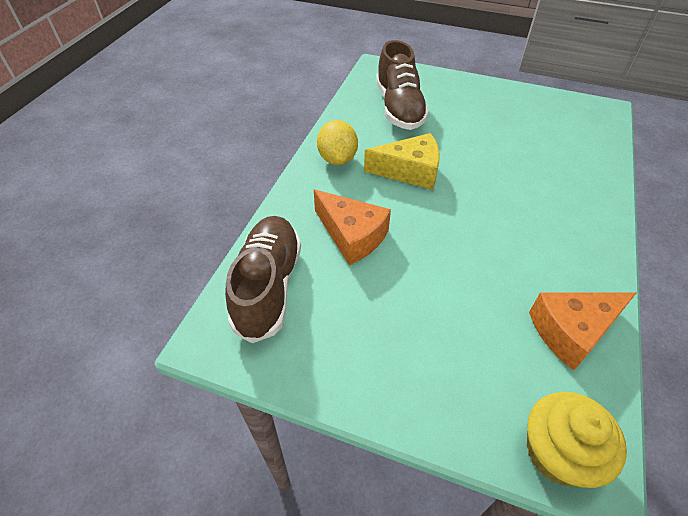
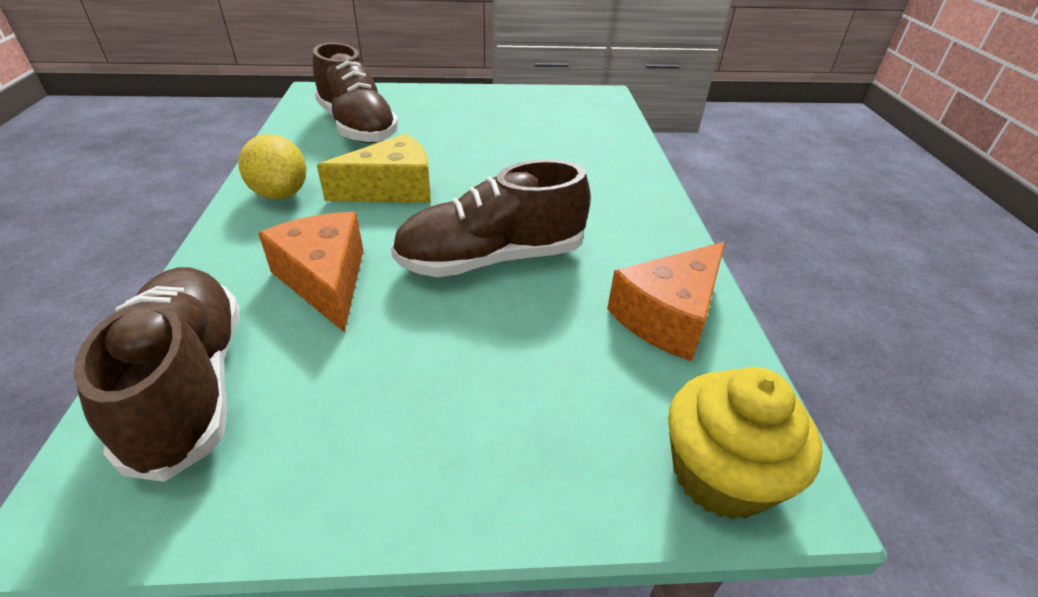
camera: 25 degrees left, 10 degrees down
(352, 235) = (325, 280): orange cheese -> orange cheese turned 135 degrees counterclockwise
(461, 249) = (491, 259): none -> brown shoe

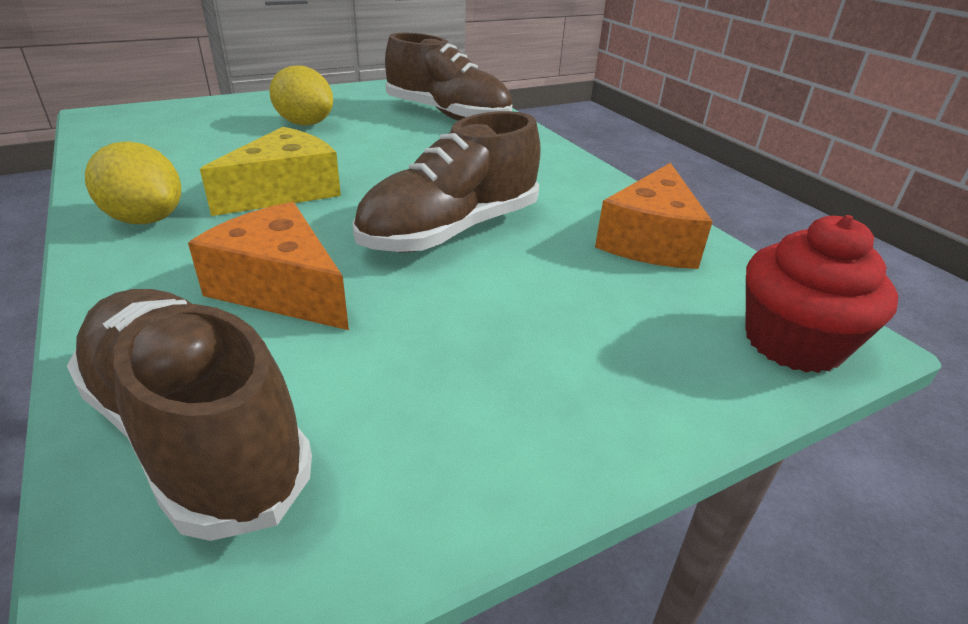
camera: 25 degrees left, 5 degrees down
(357, 127) = (190, 142): brown shoe -> brown shoe (447, 115)
(454, 123) = (305, 123): none -> yellow lemon
(721, 474) = (793, 342): yellow cupcake -> red cupcake

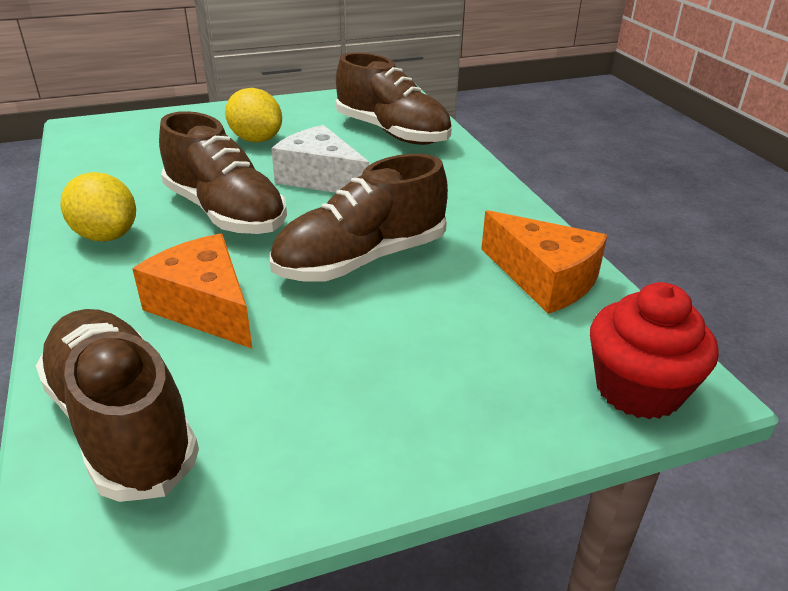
camera: 10 degrees right, 0 degrees up
(285, 191) = (225, 212): yellow cheese -> brown shoe
(384, 156) = (320, 178): none -> white cheese
(650, 240) = (544, 279): orange cheese -> orange cheese turned 75 degrees counterclockwise

